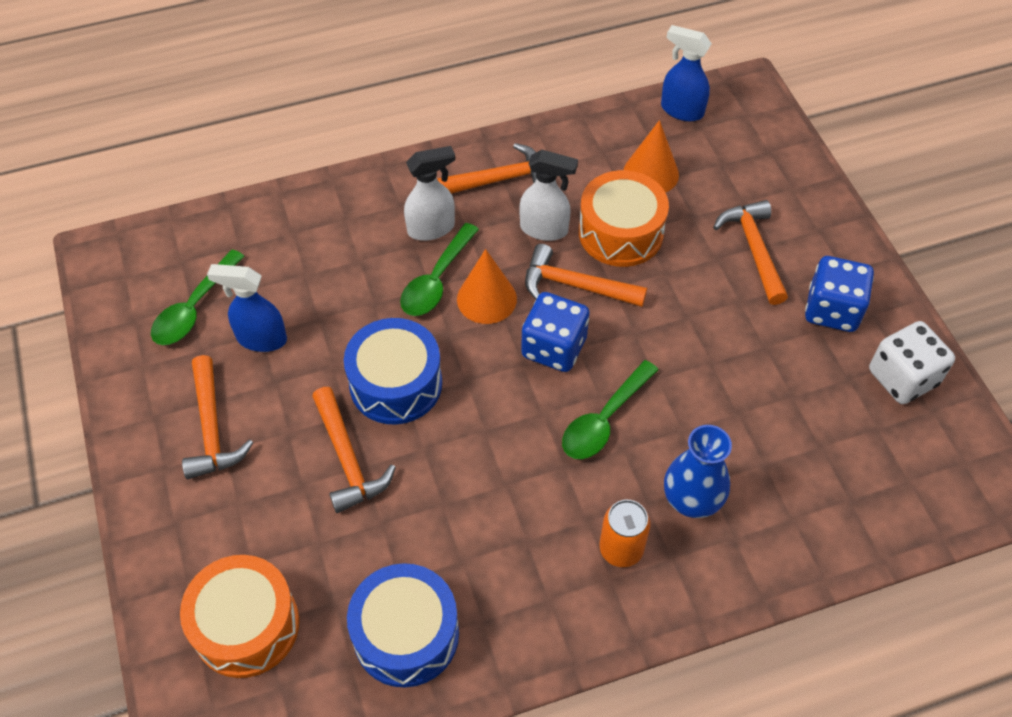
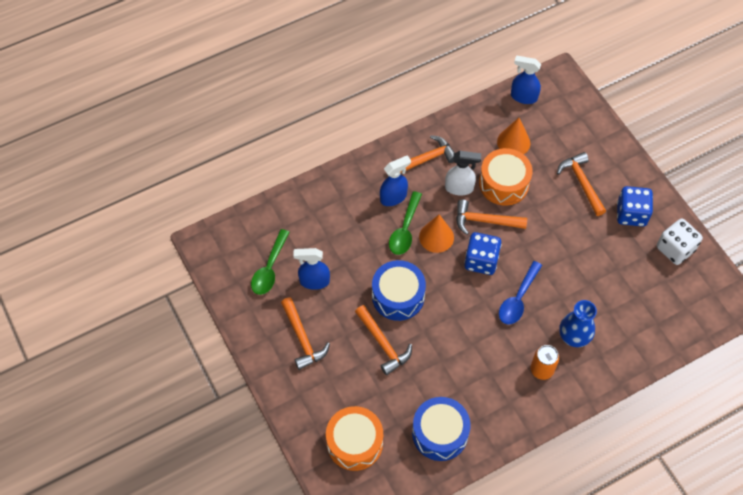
camera: 10 degrees left, 5 degrees up
(431, 228) = (393, 197): white spray bottle -> blue spray bottle
(604, 420) = (518, 299): green spoon -> blue spoon

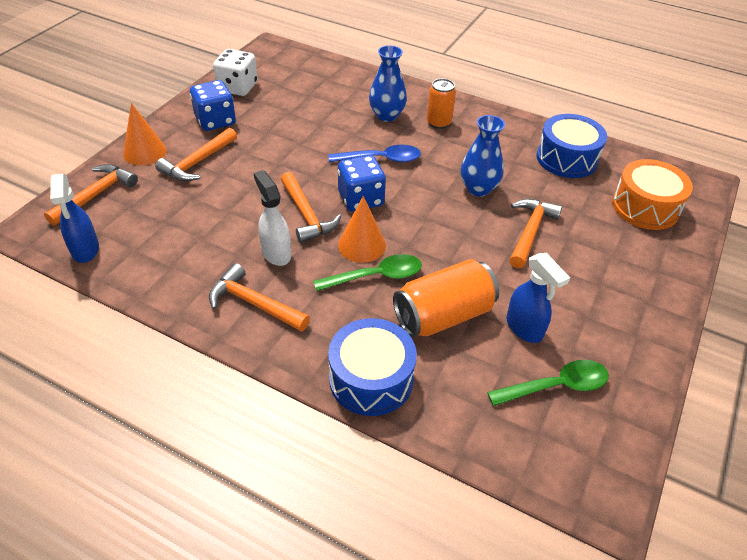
camera: 125 degrees left, 15 degrees down
(302, 338) = (600, 301): orange hammer -> orange hammer (96, 195)
(352, 246) = (443, 315): none -> orange can
(393, 197) = (338, 308): blue spray bottle -> none
(398, 296) = (465, 244): blue drum -> blue drum (371, 379)
(445, 342) = (478, 189): none -> blue vase
(504, 183) = (241, 219): orange drum -> none
(513, 142) = (170, 232): orange cone -> orange cone (144, 152)

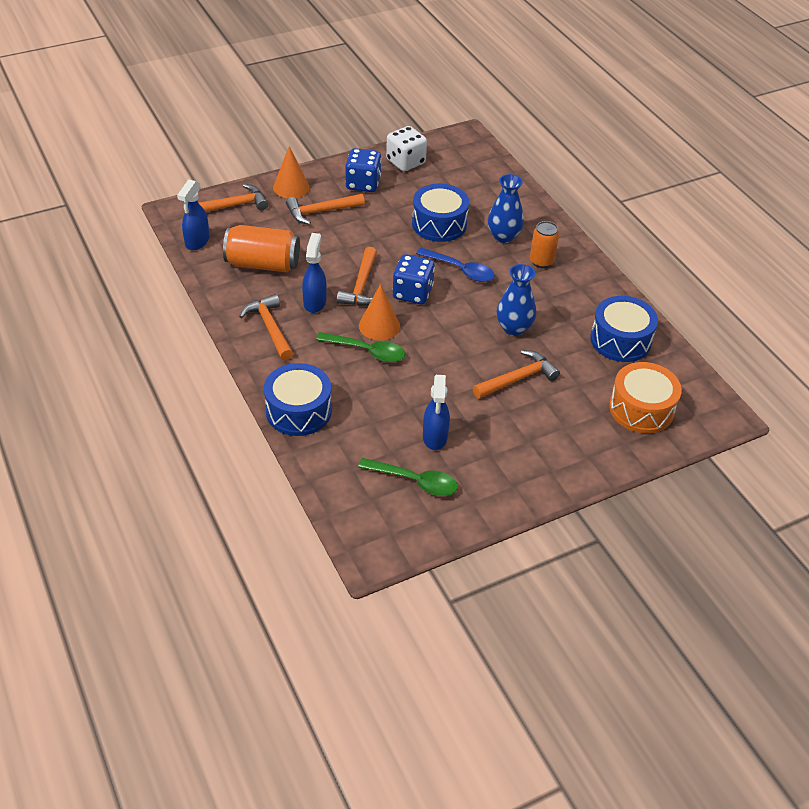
camera: 35 degrees right, 0 degrees up
(276, 253) = (315, 302): white spray bottle -> blue spray bottle
(321, 128) = (439, 224): none -> blue drum
(443, 315) = (386, 400): orange can -> orange can (263, 264)

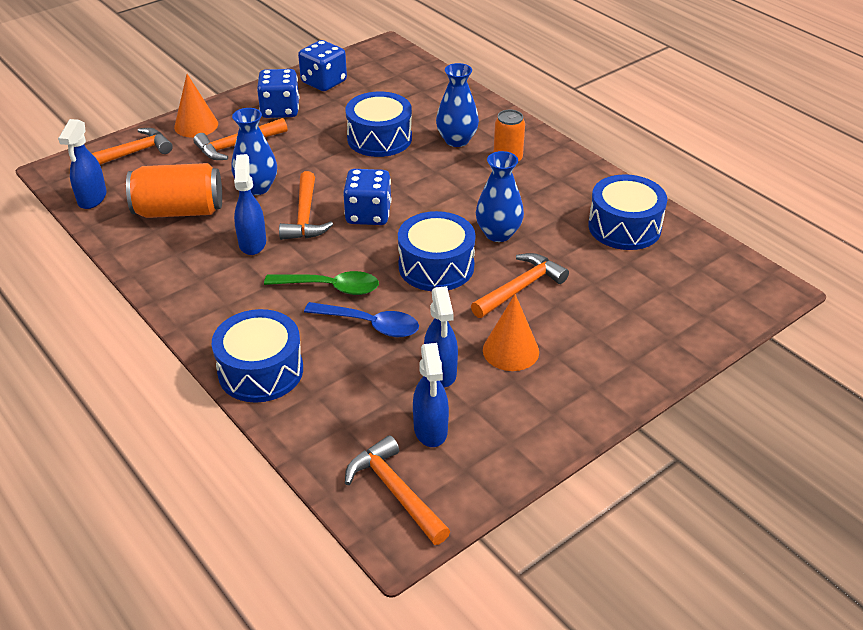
camera: 10 degrees left, 5 degrees down
(270, 328) = (203, 280): orange hammer -> orange hammer (395, 491)
(328, 253) = (257, 187): none -> blue vase
(379, 326) = (338, 256): orange cone -> orange cone (510, 350)
(405, 162) = (324, 82): white dice -> blue dice
(415, 481) = (430, 430): green spoon -> blue spray bottle
(455, 348) = (436, 266): none -> blue drum
(460, 270) = (418, 182): blue spoon -> blue spoon (370, 325)
(641, 409) = (674, 297): orange drum -> none

